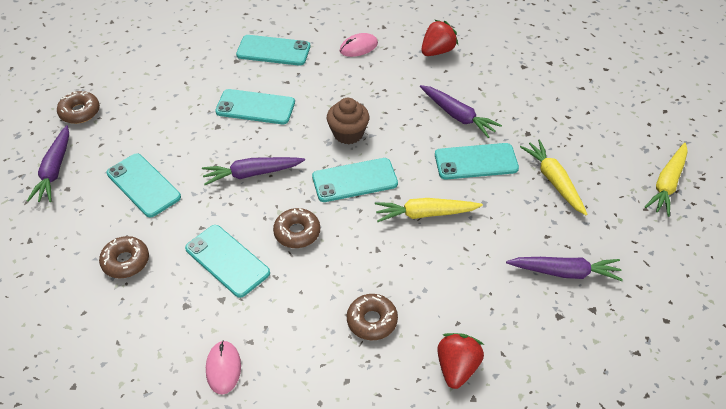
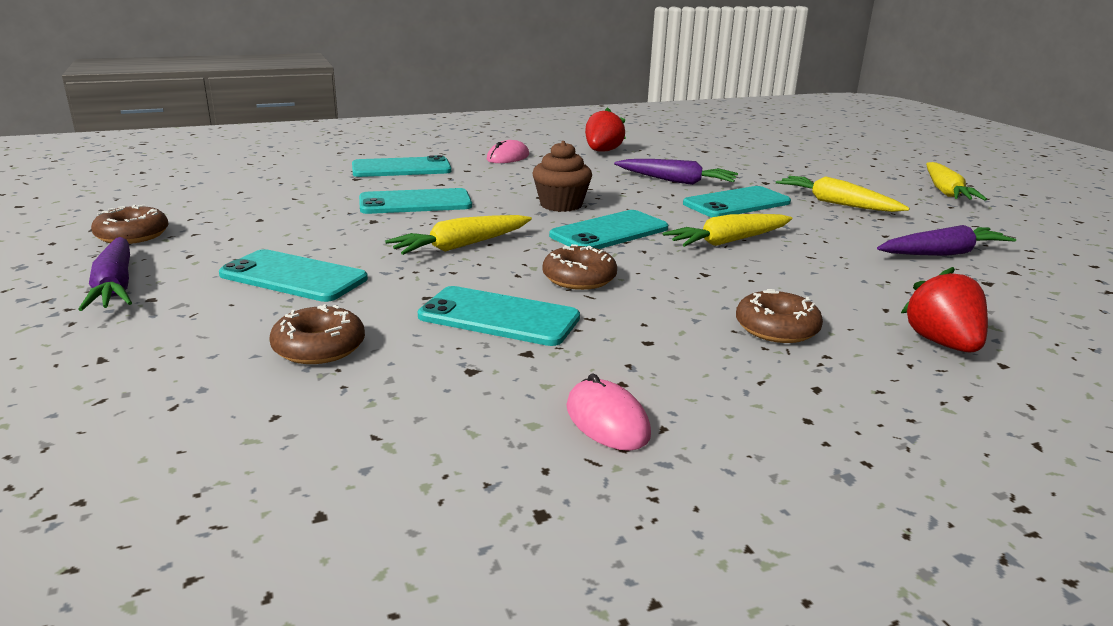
camera: 25 degrees left, 25 degrees down
(252, 174) = (461, 246): purple carrot -> yellow carrot

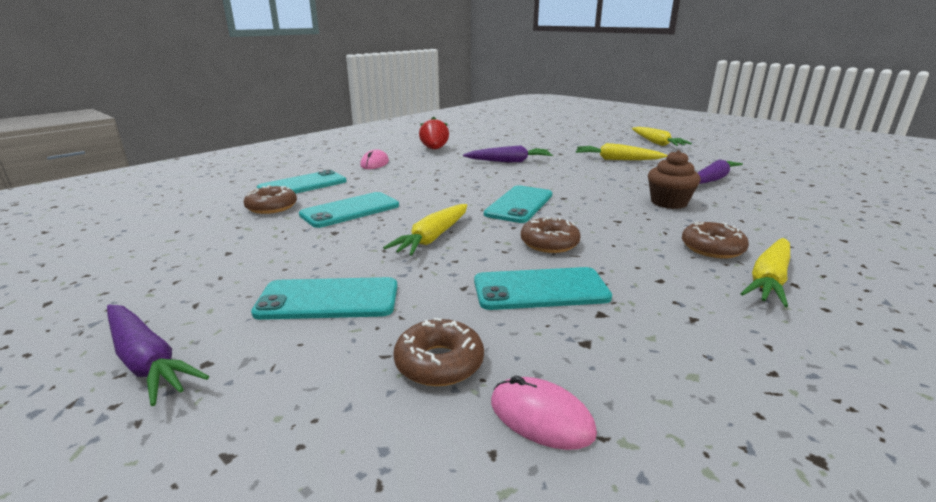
camera: 25 degrees left, 0 degrees up
(132, 235) = (105, 299): brown donut -> brown donut (272, 207)
(561, 205) = (460, 191): brown cupcake -> brown cupcake (668, 202)
(607, 420) = (731, 353): pink mouse -> pink mouse (541, 417)
(728, 241) = (598, 195): yellow carrot -> yellow carrot (769, 280)
(737, 203) = (565, 169): turquoise phone -> none
(942, 343) = (800, 234): red strawberry -> none

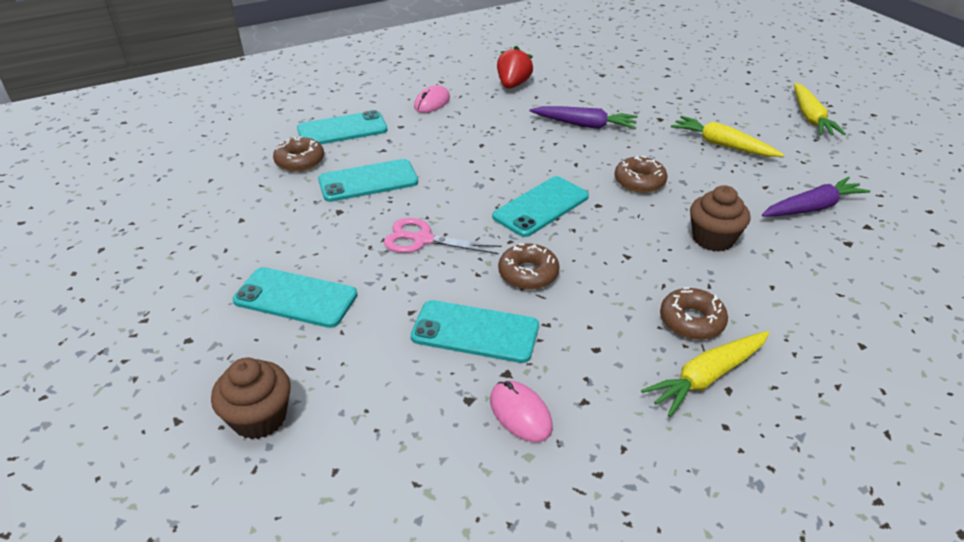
camera: 20 degrees right, 15 degrees up
(147, 361) = (152, 327): purple carrot -> none
(351, 421) = (259, 417): none -> brown cupcake
(433, 237) = (422, 239): yellow carrot -> pink scissors
(439, 363) = (344, 386): brown donut -> brown donut (639, 181)
(541, 417) = (385, 455): pink mouse -> pink mouse (520, 413)

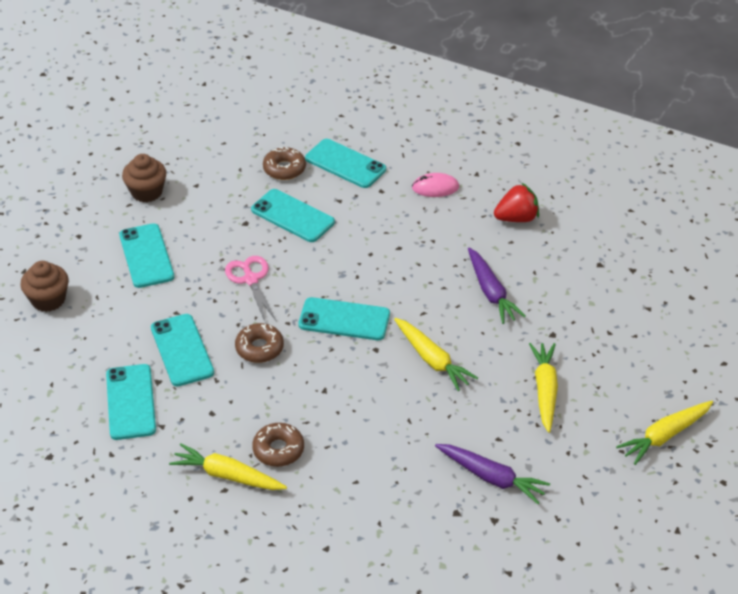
camera: 55 degrees right, 5 degrees up
(520, 413) = (130, 402): pink mouse -> turquoise phone
(639, 181) = (432, 360): brown donut -> yellow carrot
(713, 239) = (389, 430): brown cupcake -> brown cupcake (146, 192)

